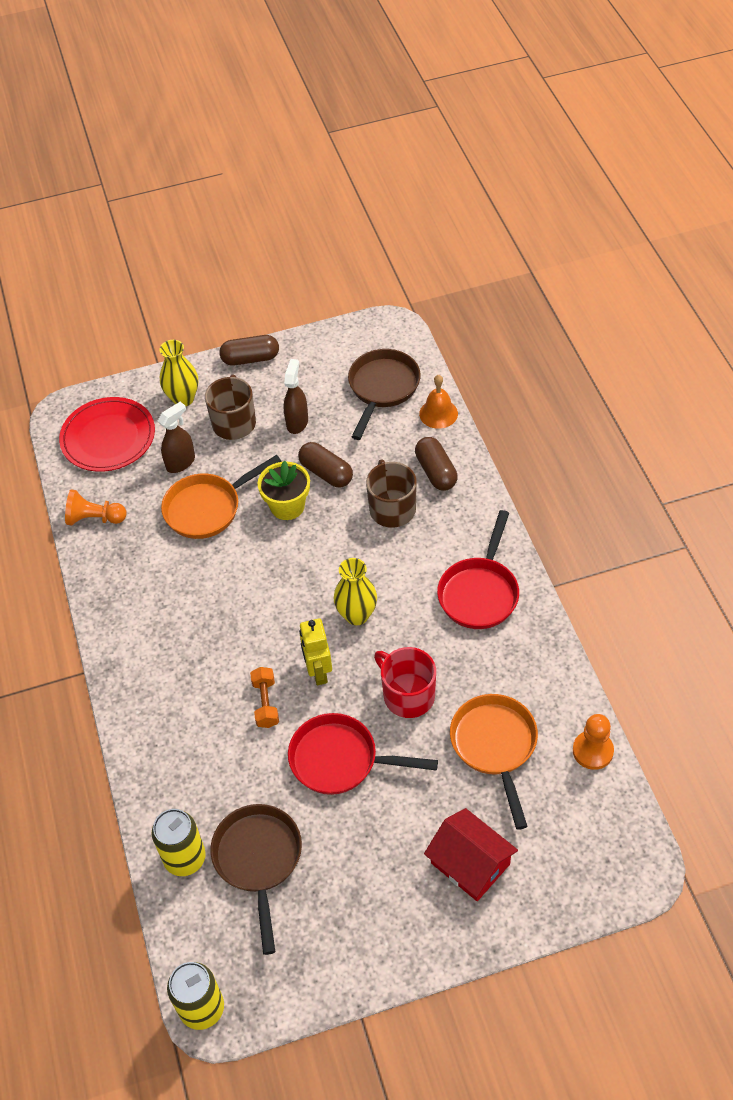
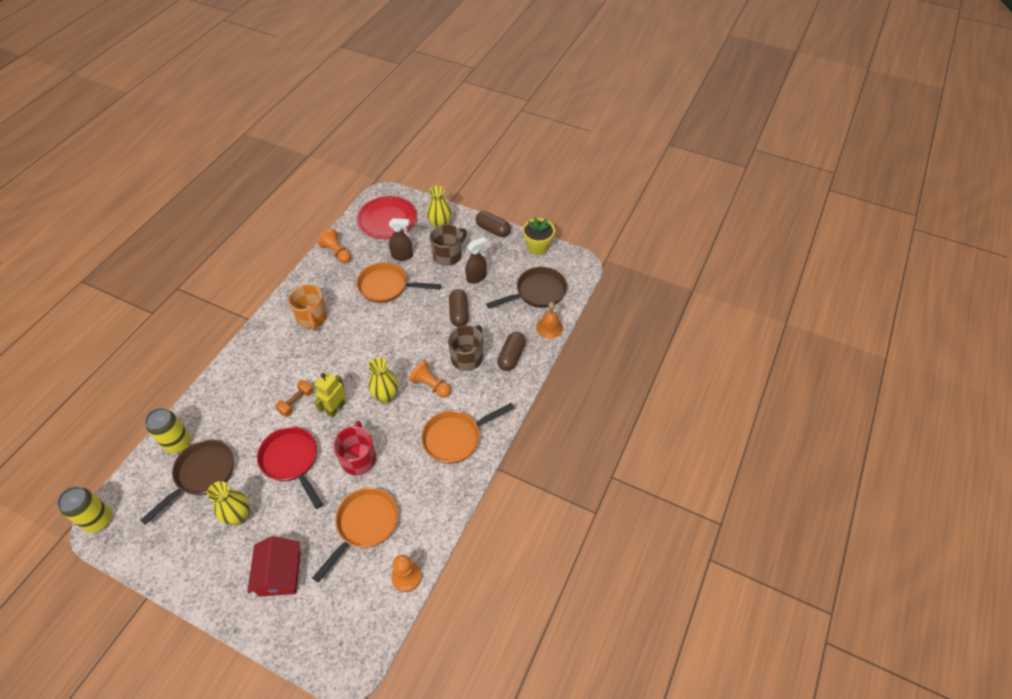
camera: 40 degrees right, 0 degrees up
(163, 608) = (312, 318): none -> orange mug
(287, 506) = (422, 315): yellow flower pot -> yellow flower pot (537, 247)
(356, 857) = (239, 516): none -> yellow vase
(390, 566) = (431, 385): none -> orange pawn
(479, 593) = (455, 438): red pan -> orange pan

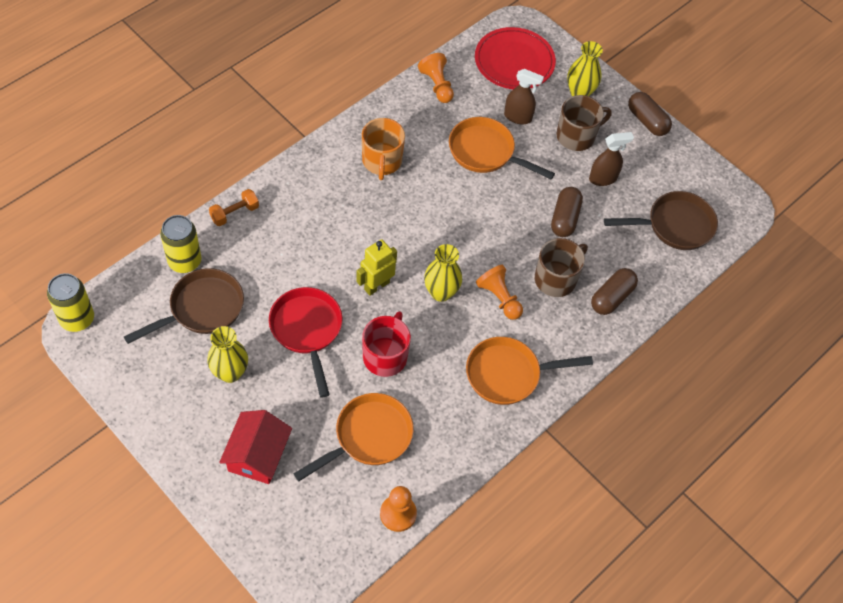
camera: 15 degrees right, 5 degrees up
(296, 402) = (332, 261): orange dumbbell -> orange dumbbell (235, 213)
(537, 247) = (697, 164): yellow flower pot -> none
(549, 327) = (674, 277): orange bell -> none

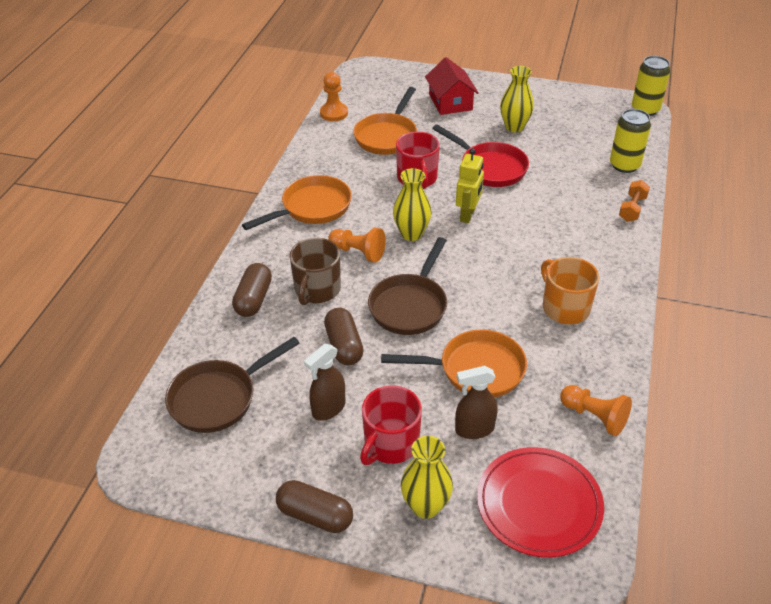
camera: 155 degrees right, 15 degrees down
(202, 308) = (576, 147): brown pan -> brown pan (410, 305)
(577, 136) = (390, 444): brown mug -> red mug

